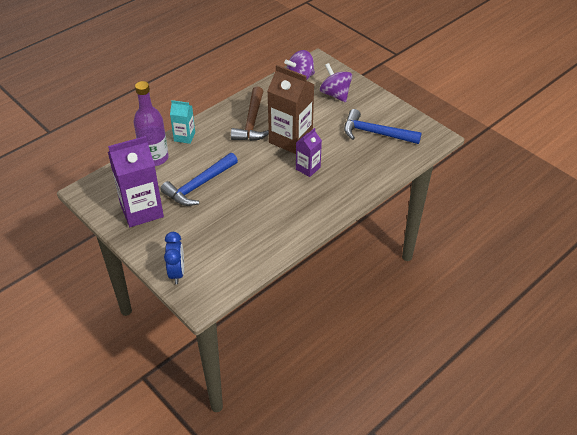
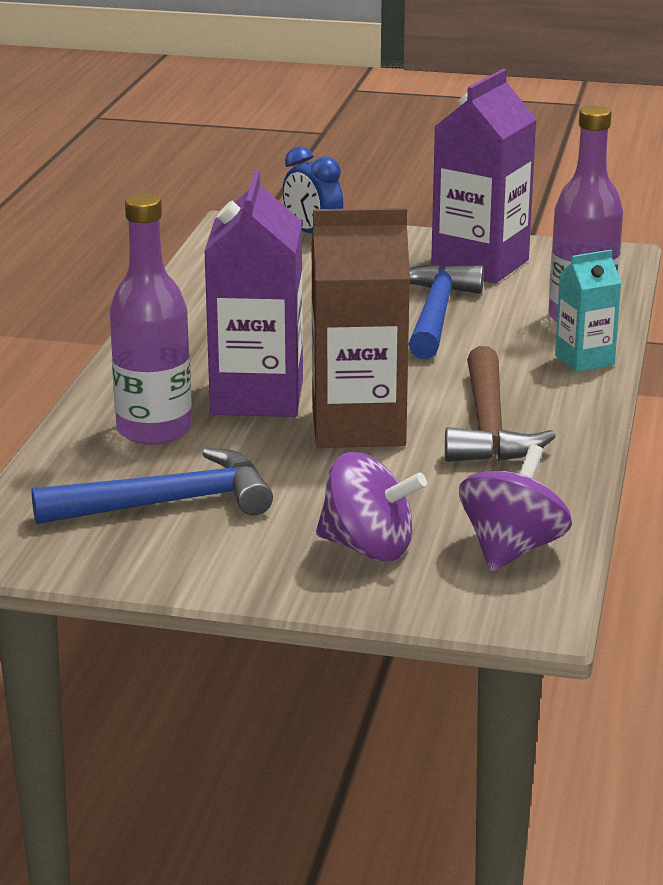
camera: 145 degrees right, 20 degrees down
(252, 122) = (488, 426): brown hammer -> brown hammer turned 150 degrees counterclockwise
(308, 168) = (257, 397): purple carton -> purple carton, size x1.87
(355, 167) = (154, 430): none -> purple bottle

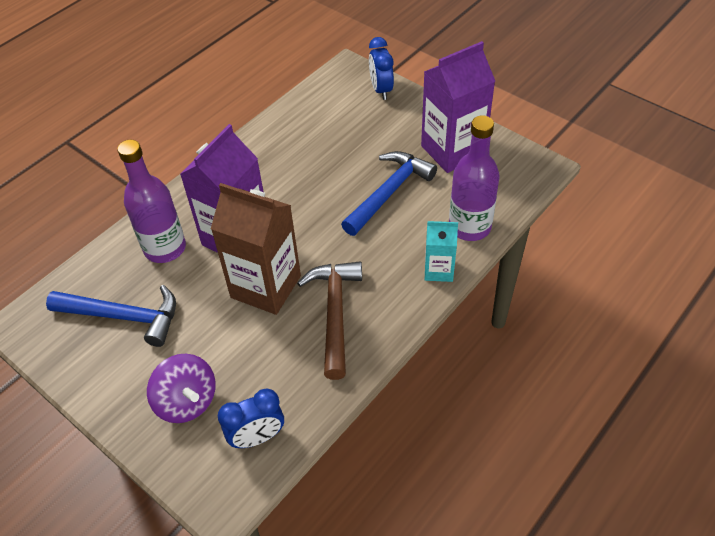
camera: 30 degrees right, 25 degrees up
(488, 426) = (335, 314): brown hammer -> brown hammer turned 150 degrees clockwise
(512, 549) = (257, 437): purple spinning top -> blue clock

